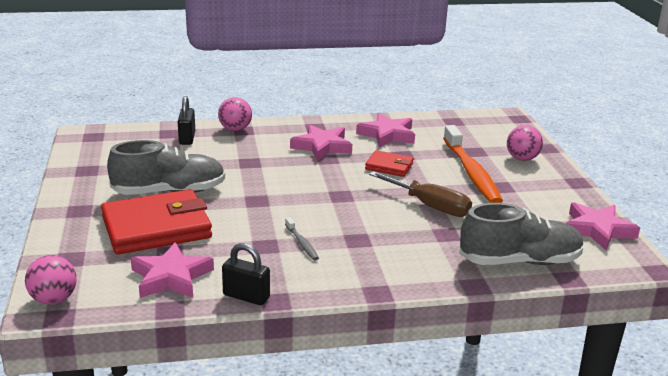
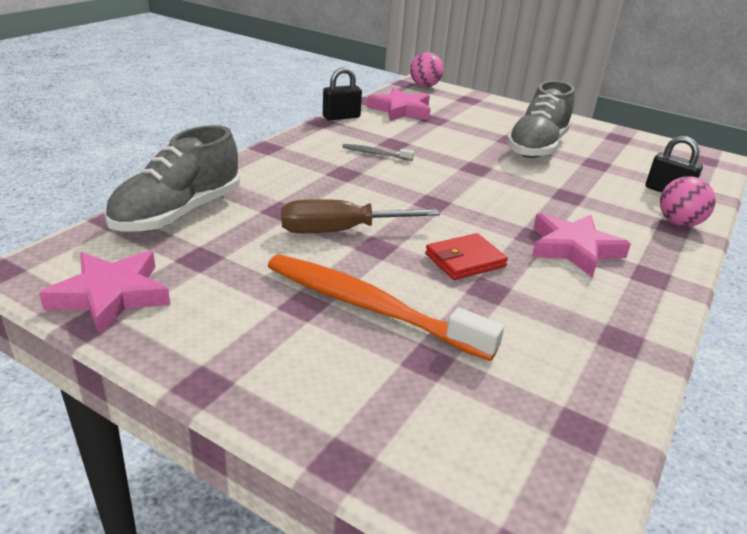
camera: 130 degrees right, 5 degrees up
(157, 228) = (477, 126): red wallet -> none
(387, 135) = (572, 315): pink star -> none
(522, 158) = (344, 390): pink ball -> none

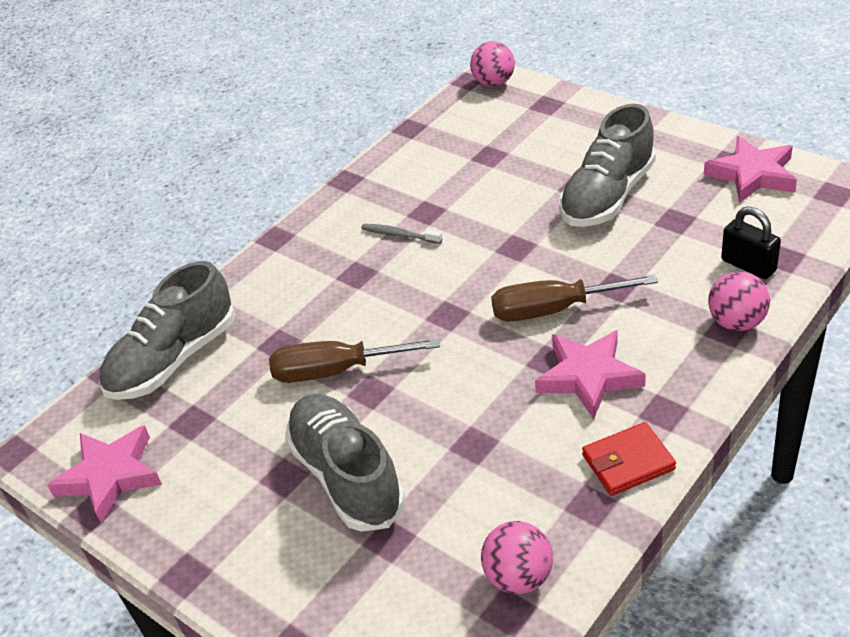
camera: 15 degrees right, 10 degrees up
(341, 117) = (371, 168): black padlock -> none
(370, 307) = (347, 476): orange toothbrush -> grey shoe
(401, 110) = (449, 142): pink star -> pink star (752, 175)
(465, 260) = (459, 404): red wallet -> red wallet (628, 462)
(523, 205) = (553, 310): none -> brown screwdriver
(578, 398) = (518, 577): none -> pink ball

